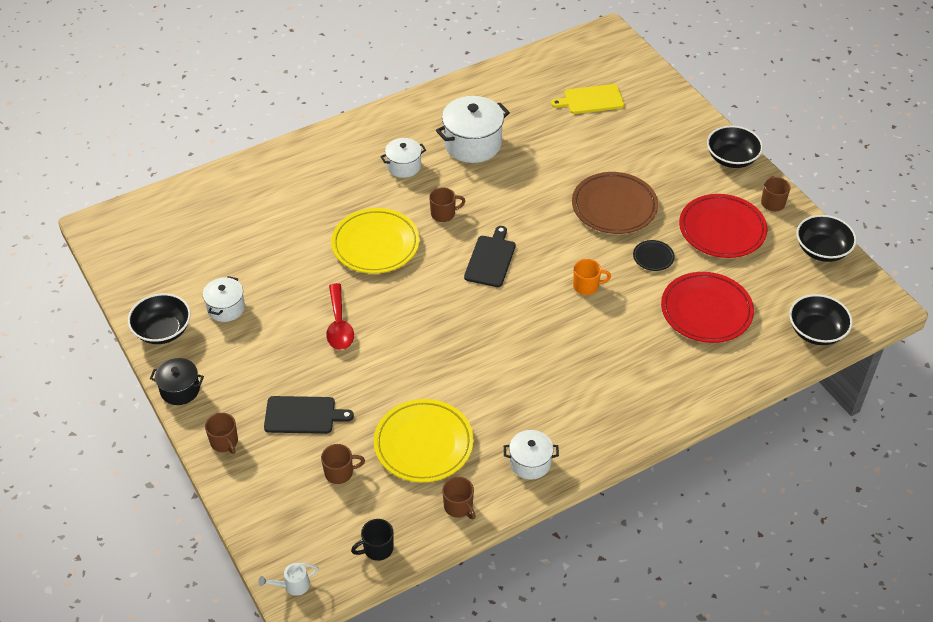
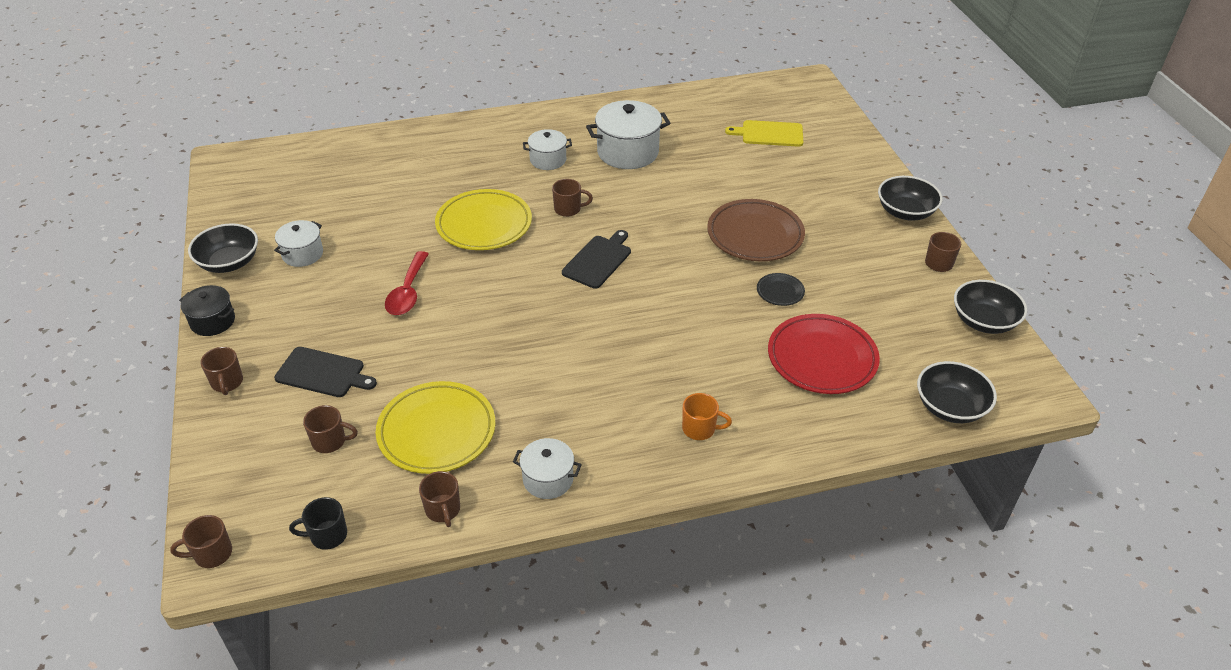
camera: 15 degrees right, 5 degrees down
(292, 585) = (212, 554): white watering can -> brown mug
(586, 286) = (692, 306): orange mug -> orange mug (700, 429)
(722, 230) = (870, 279): red plate -> none

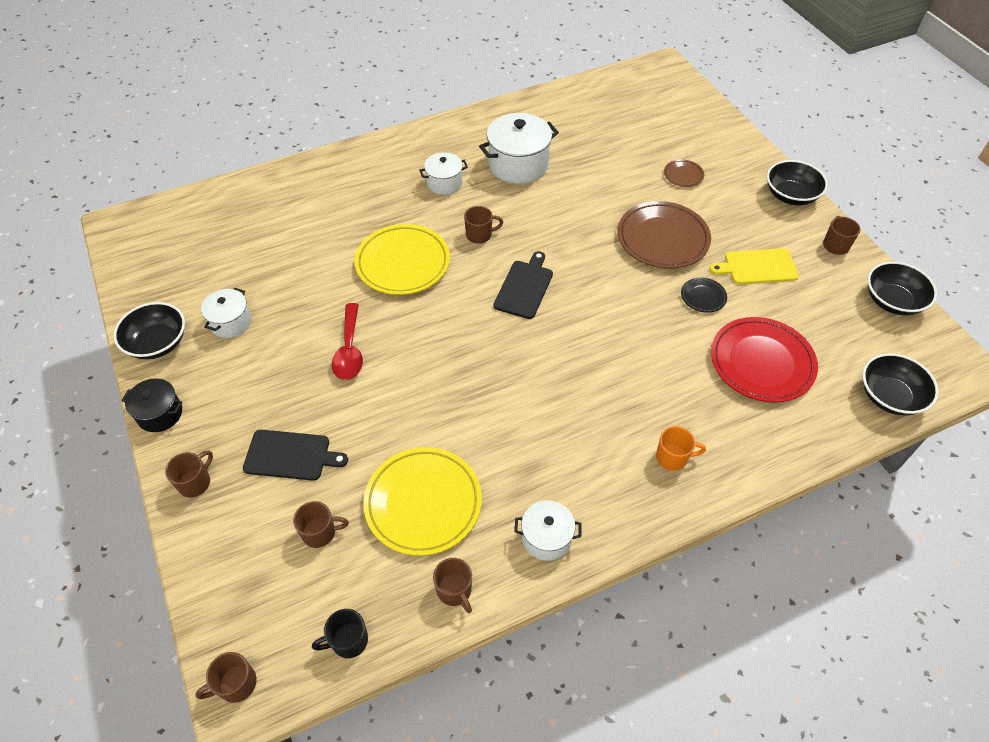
camera: 10 degrees left, 10 degrees up
(227, 382) = (195, 482): brown mug -> brown mug turned 120 degrees counterclockwise
(769, 134) = (644, 128): yellow cutting board -> yellow cutting board (757, 267)
(796, 181) = (683, 175): none -> brown plate

